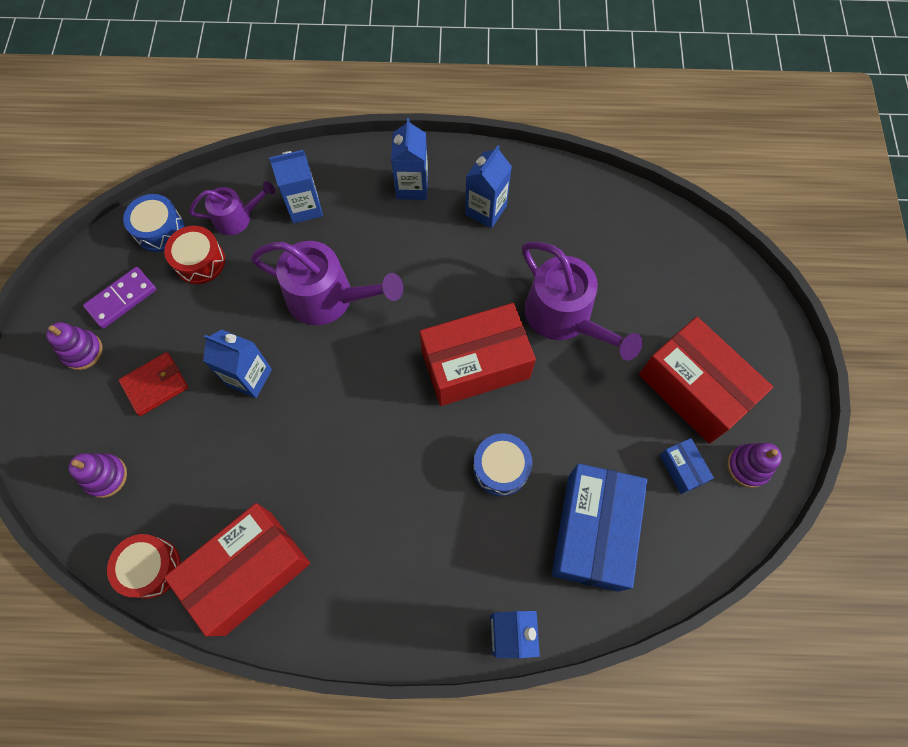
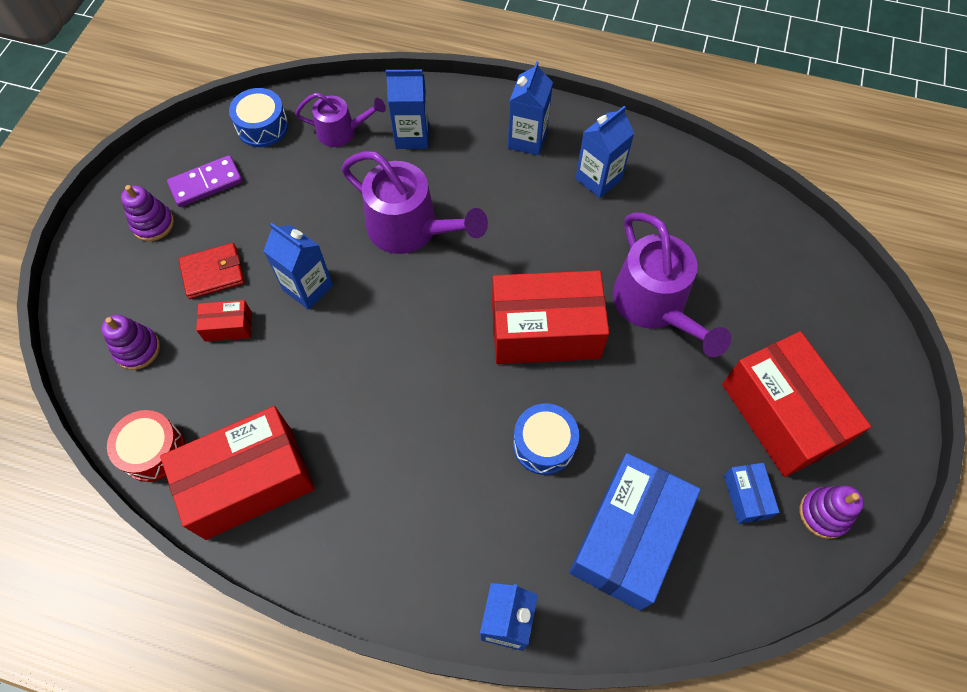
camera: 15 degrees right, 5 degrees down
(185, 433) = (228, 326): none -> red box
(199, 261) = (292, 165): red drum -> none

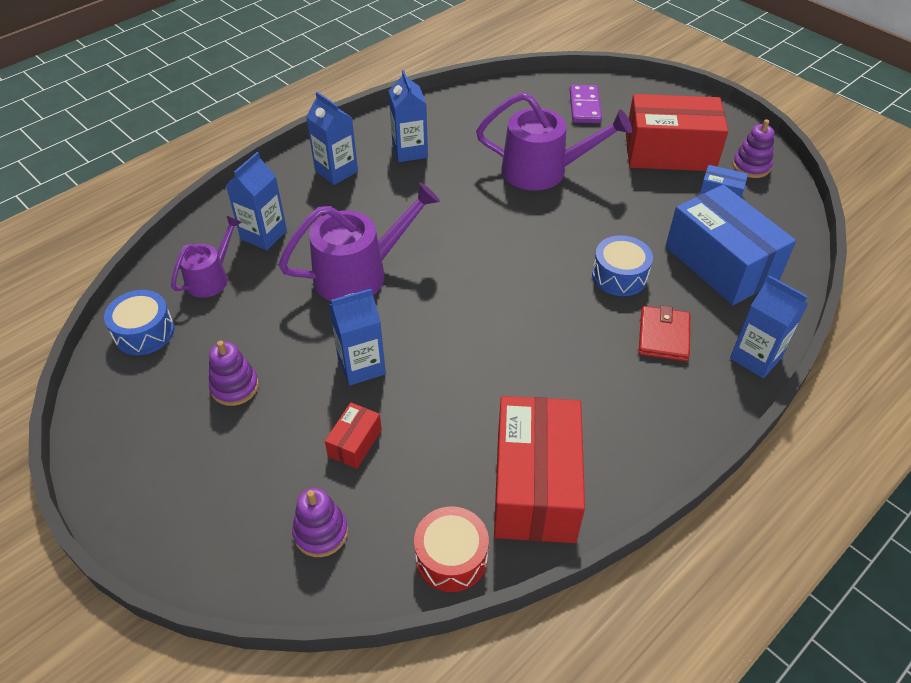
camera: 60 degrees left, 15 degrees down
(153, 224) = (175, 465): purple stacking toy -> purple stacking toy (235, 387)
(206, 183) = (168, 402): purple domino -> purple domino (584, 106)
(213, 273) = (282, 434): red wallet -> red wallet (663, 336)
(545, 331) = (522, 235): red box -> none

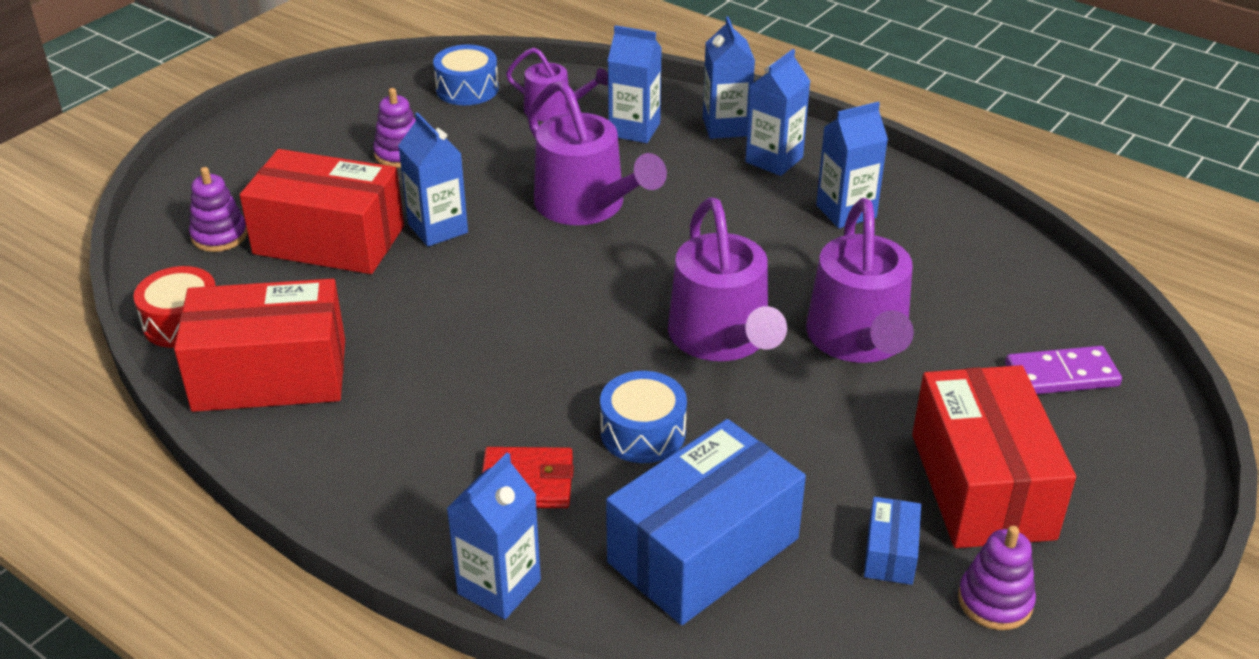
camera: 80 degrees right, 10 degrees down
(282, 187) = (726, 127): none -> blue carton
(355, 443) = (329, 240): red box -> red box, size x2.28
(531, 227) = (722, 338): none -> purple watering can

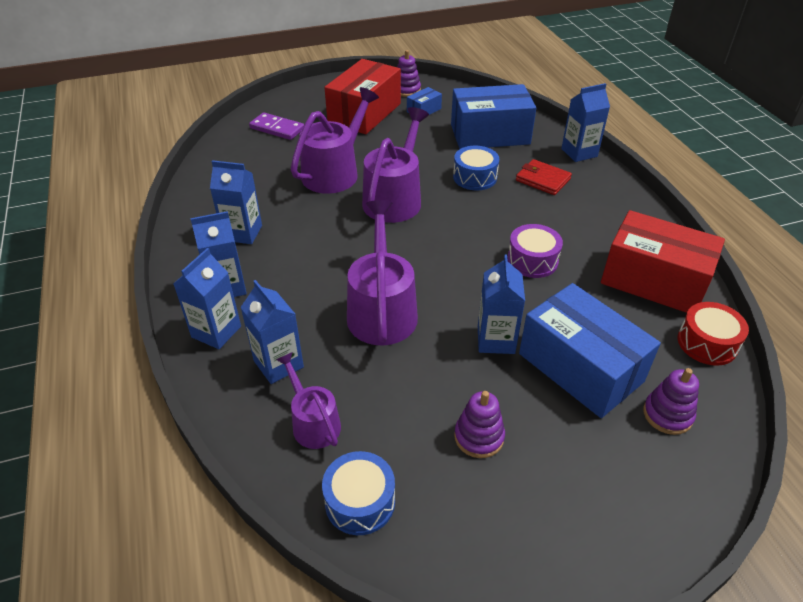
camera: 145 degrees left, 5 degrees up
(329, 240) = (580, 367): red box -> blue box
(454, 332) = (532, 260): none -> purple drum

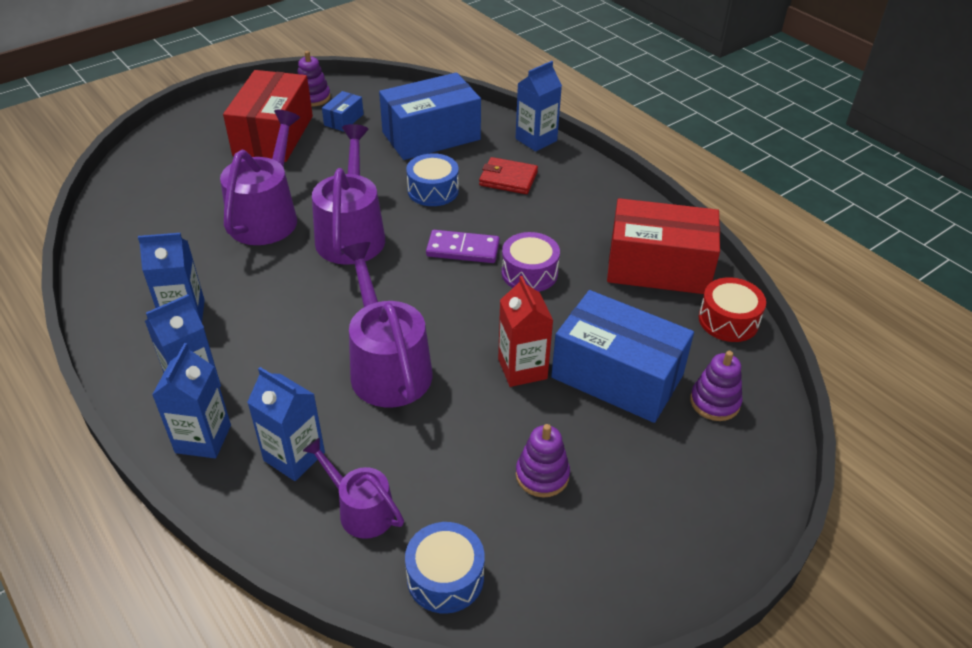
camera: 20 degrees left, 0 degrees up
(277, 129) = (171, 175): purple domino -> purple domino (463, 249)
(496, 340) = (522, 369): blue carton -> red carton

